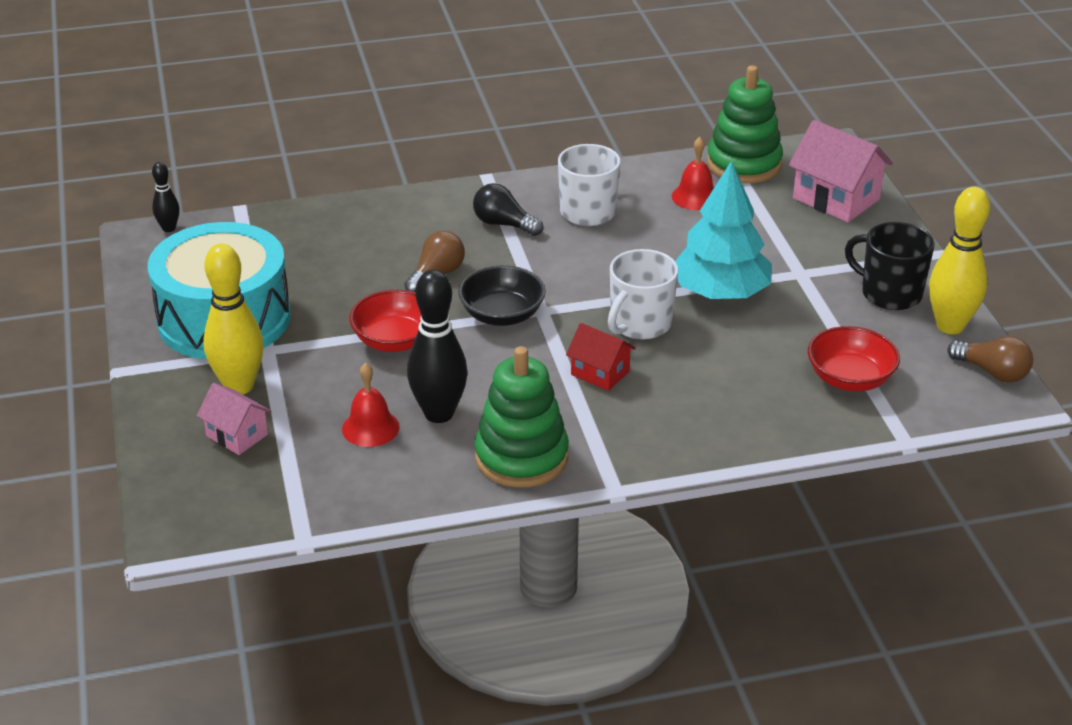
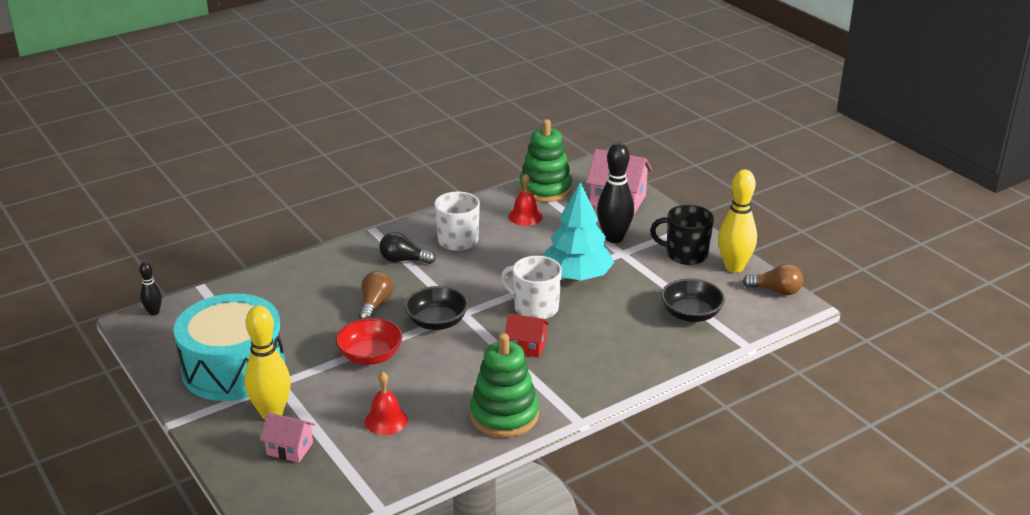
camera: 20 degrees left, 5 degrees down
(439, 413) = (430, 399): black bowling pin -> black bowling pin (614, 238)
(640, 324) = (535, 308): white mug -> white mug turned 105 degrees clockwise
(850, 379) = (691, 314): red bowl -> black bowl

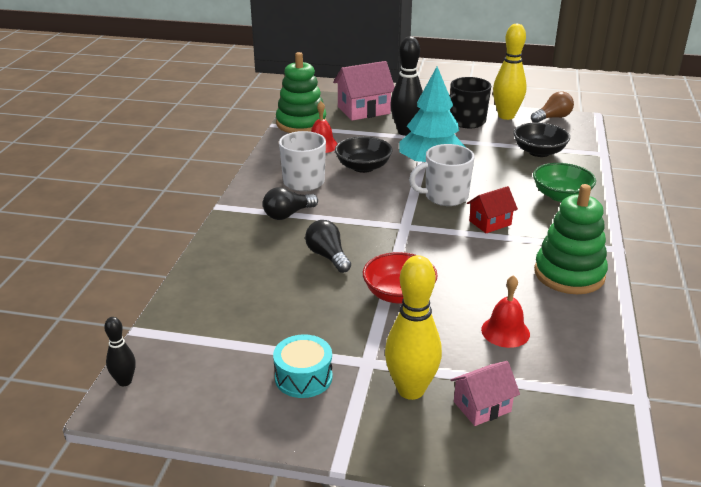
camera: 45 degrees left, 0 degrees up
(233, 368) = (303, 377): turquoise drum -> turquoise drum, size x0.45
(375, 304) = (328, 256): brown light bulb -> black light bulb
(437, 322) = (399, 242): black bowl -> black bowl (363, 167)
(627, 359) = (561, 196): none -> green bowl

